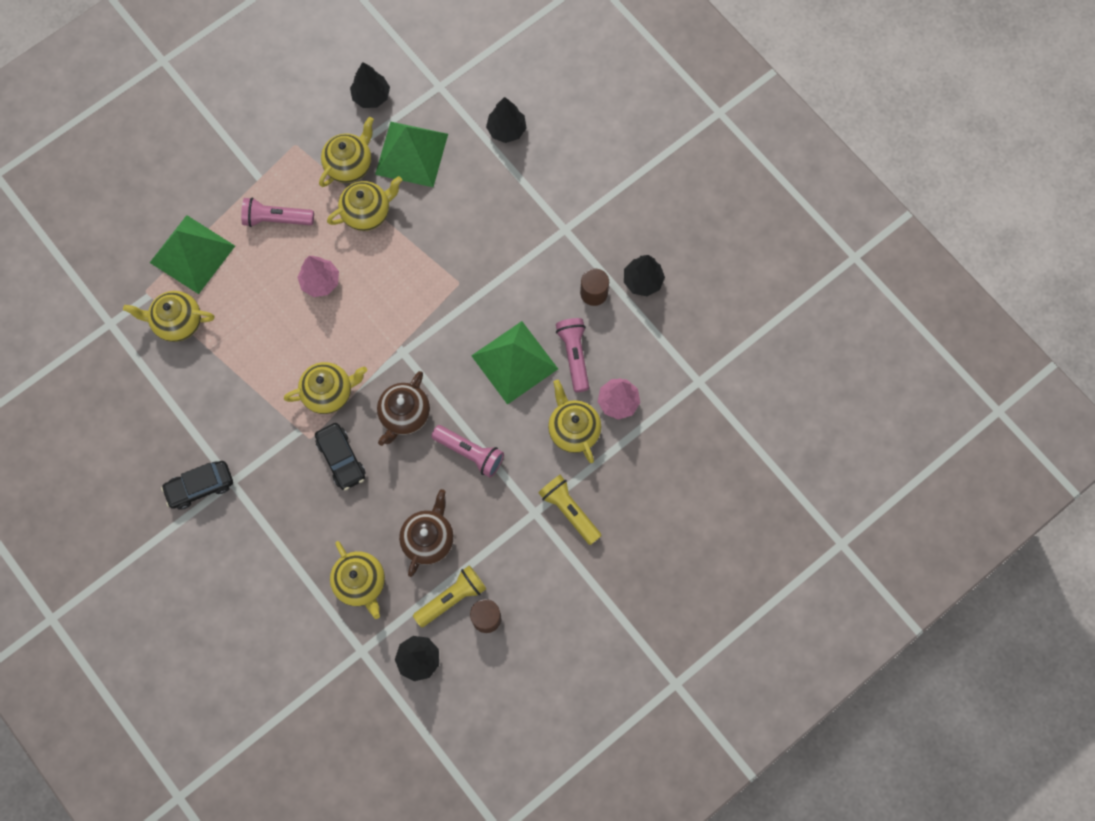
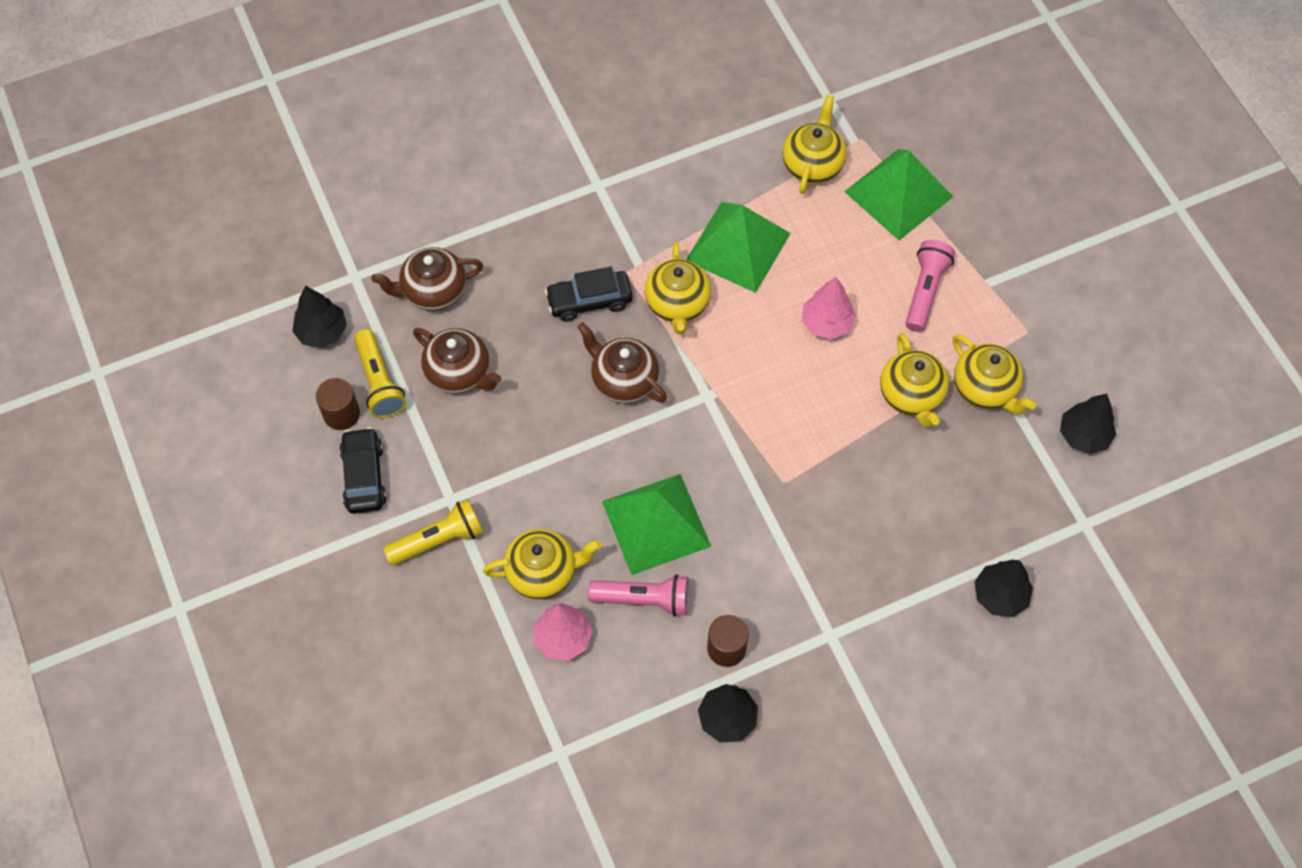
camera: 105 degrees right, 10 degrees down
(200, 487) = (602, 154): black car -> black car (364, 476)
(360, 583) = (433, 291): yellow teapot -> brown teapot
(411, 154) = (986, 466): green pyramid -> green pyramid (738, 246)
(470, 453) = (551, 442): pink flashlight -> none

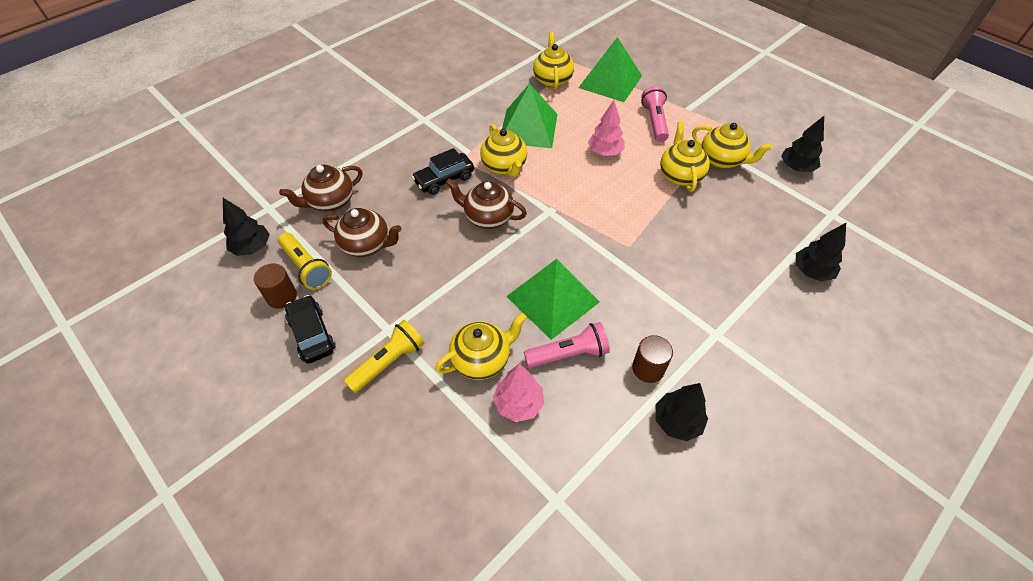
camera: 20 degrees left, 10 degrees down
(911, 395) = (680, 175): yellow teapot -> yellow teapot turned 150 degrees counterclockwise

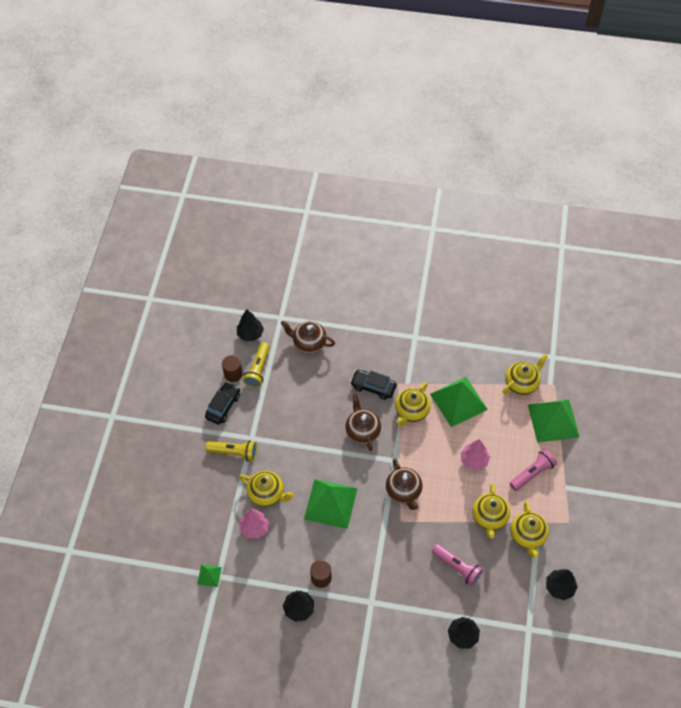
camera: 55 degrees right, 5 degrees up
(366, 245) = (294, 385): brown teapot -> brown teapot (403, 491)
(546, 513) = (209, 575): none -> green pyramid
(568, 354) = (301, 533): pink flashlight -> pink flashlight (457, 567)
(680, 175) = (489, 517): yellow teapot -> yellow teapot turned 135 degrees clockwise

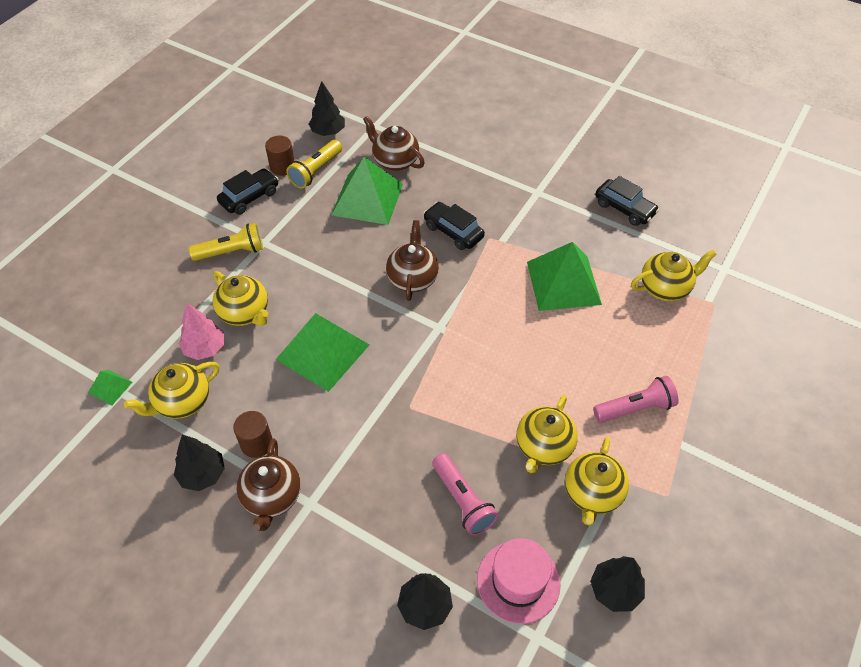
camera: 20 degrees right, 5 degrees down
(234, 453) = (231, 252): yellow flashlight -> yellow flashlight turned 45 degrees counterclockwise
(403, 491) = (432, 370): brown teapot -> brown teapot (272, 497)
(411, 411) = (491, 275): yellow teapot -> yellow teapot (182, 402)
(474, 460) = (553, 363): pink tree -> none
(476, 331) = (624, 208): none -> black car
(507, 602) = (518, 581): none -> pink hat
(553, 420) = (695, 348): green pyramid -> green pyramid (367, 199)

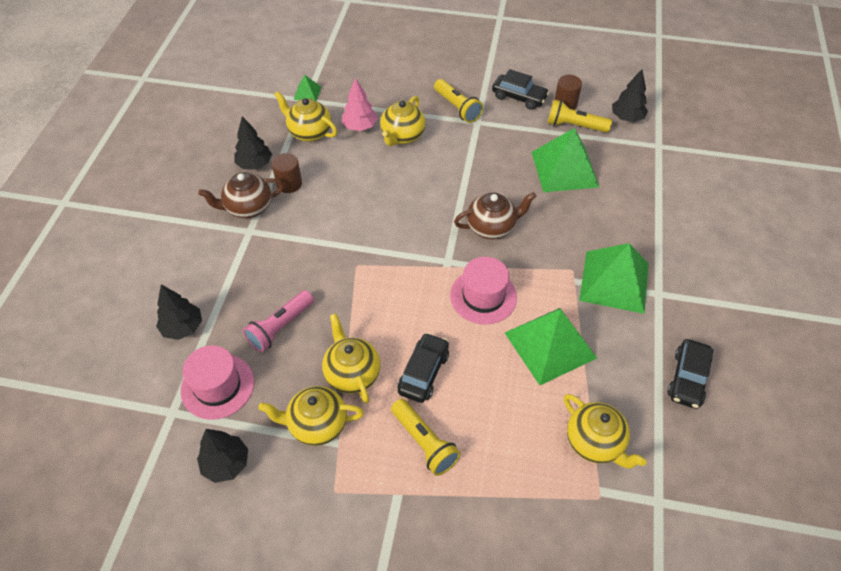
camera: 70 degrees right, 0 degrees up
(323, 352) = (387, 193): green pyramid -> green pyramid (614, 281)
(395, 161) = (623, 173): brown teapot -> none
(453, 232) = (563, 240): black car -> black car (423, 372)
(492, 312) = (483, 296): none -> pink hat
(543, 447) = (352, 373): yellow teapot -> yellow teapot turned 60 degrees clockwise
(635, 408) = (424, 442): pink flashlight -> yellow flashlight

